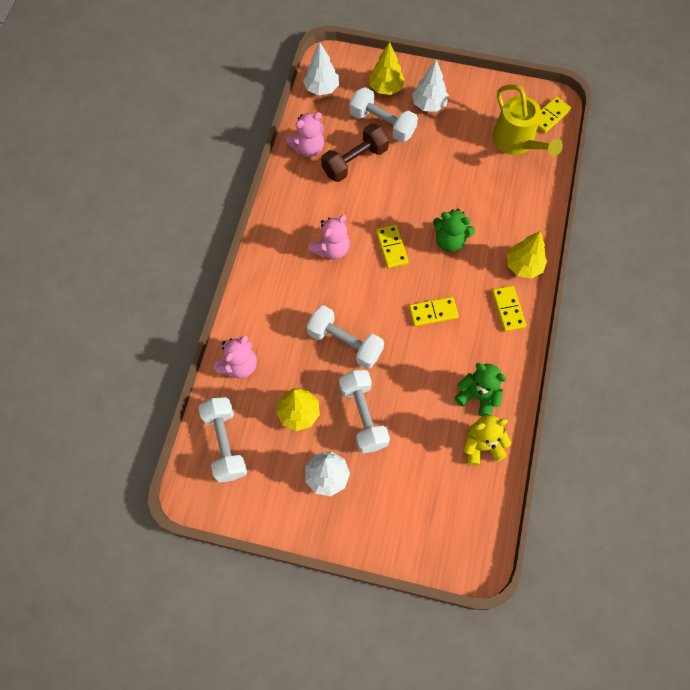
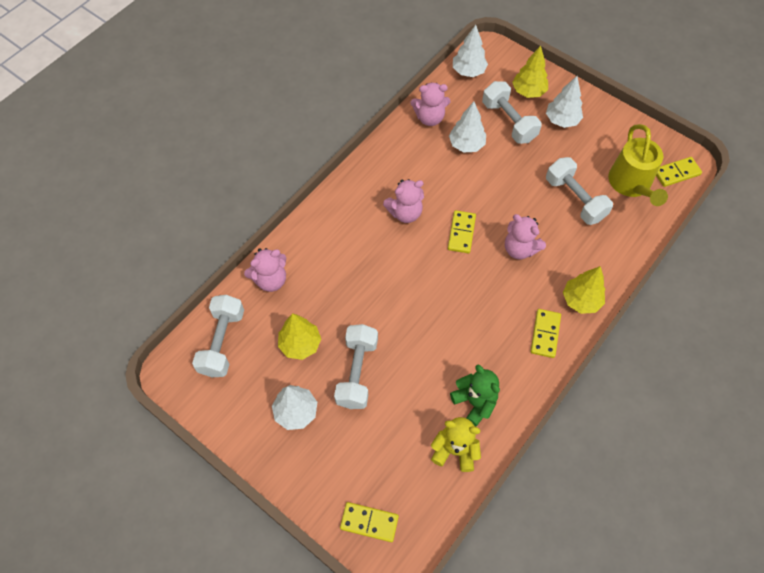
camera: 25 degrees right, 5 degrees down
(345, 343) = (374, 300): white dumbbell -> white dumbbell (575, 199)
(355, 161) = (466, 145): brown dumbbell -> white tree
(433, 312) = (470, 307): yellow domino -> yellow domino (369, 522)
(450, 241) = (520, 249): green teddy bear -> pink teddy bear

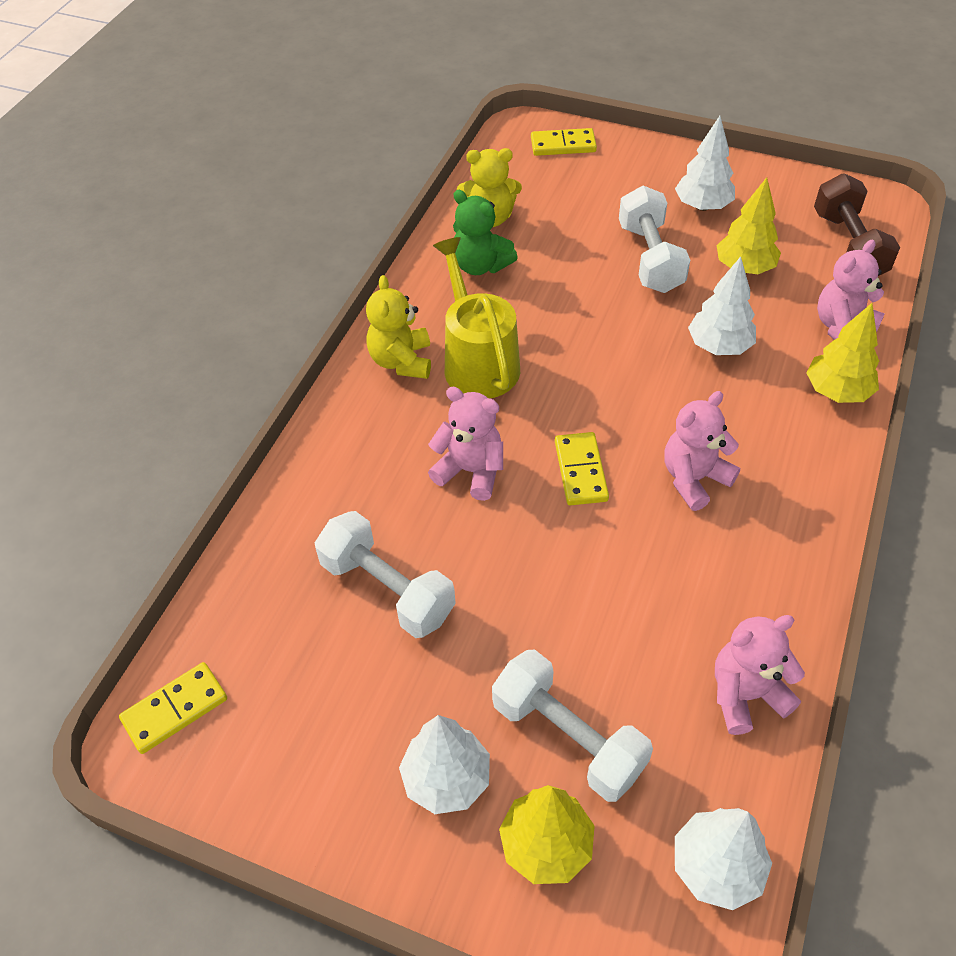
camera: 165 degrees right, 10 degrees down
(222, 342) = (848, 246): white dumbbell -> brown dumbbell
(466, 145) = (639, 650): white tree -> white tree (719, 346)
(545, 334) = (401, 361): yellow domino -> yellow teddy bear
(581, 300) = (352, 419): yellow tree -> yellow tree (837, 391)
(631, 184) = (274, 654): yellow watering can -> yellow watering can (478, 362)

